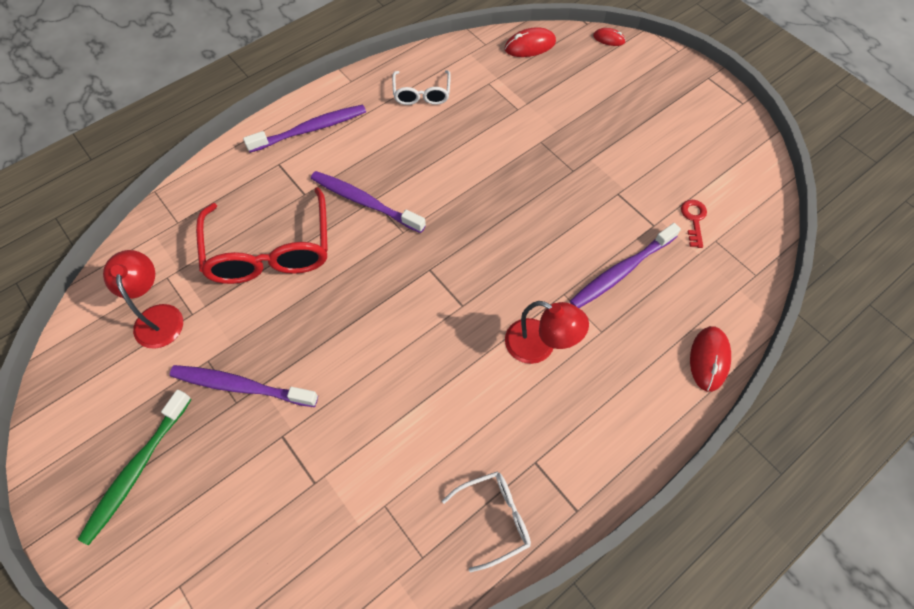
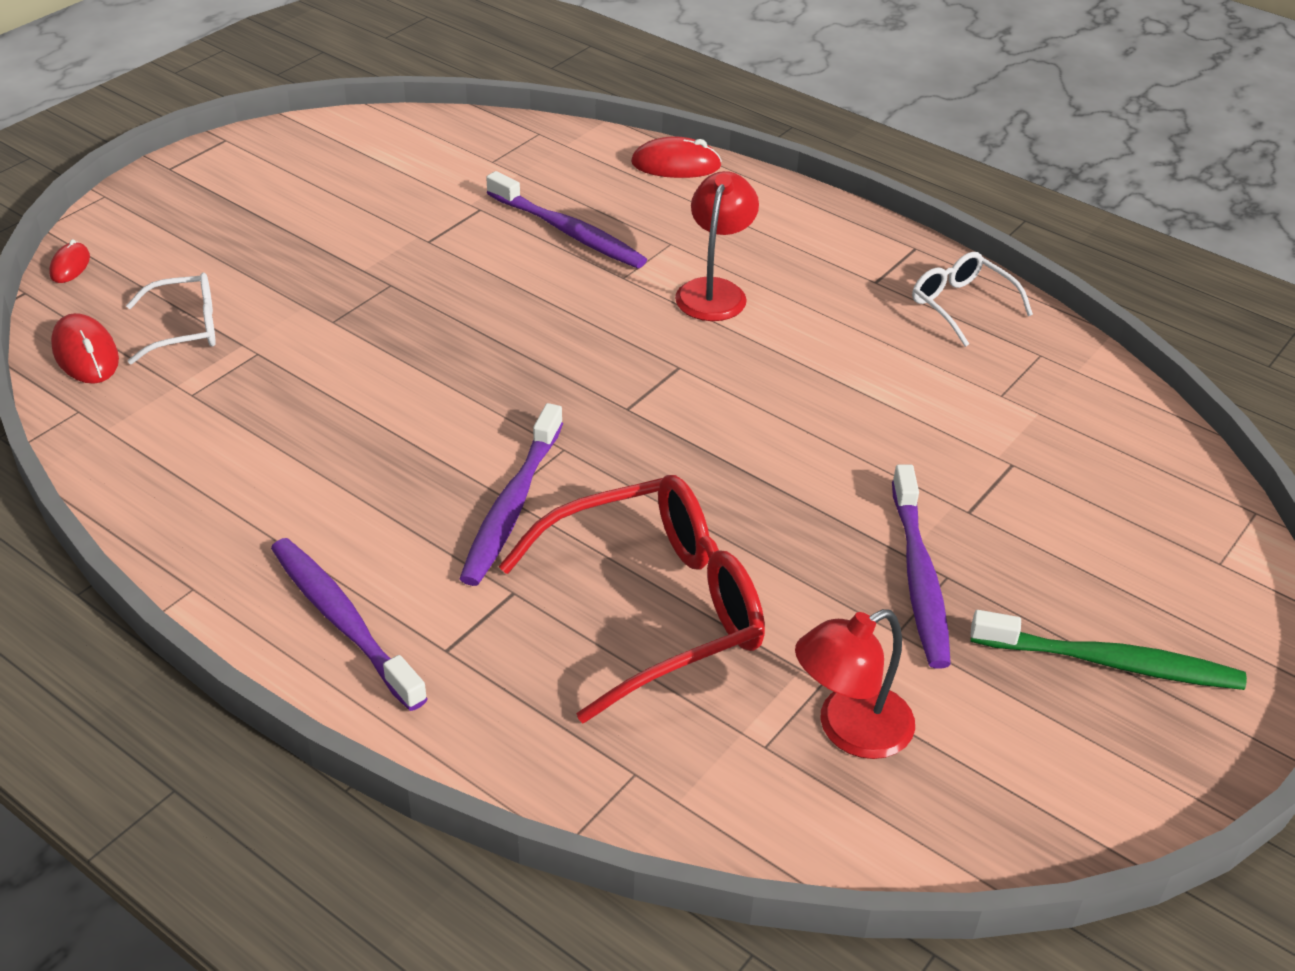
camera: 105 degrees left, 20 degrees down
(422, 94) = (227, 476): white glasses -> white glasses (186, 329)
(694, 220) = (461, 177): red key -> none

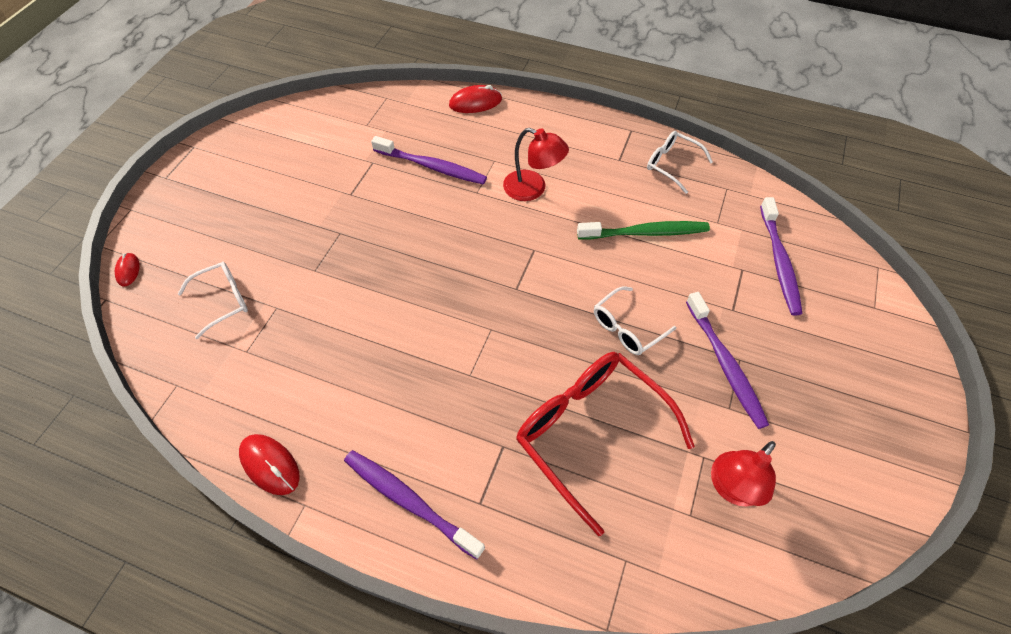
camera: 15 degrees left, 15 degrees up
(85, 354) = (164, 338): red mouse -> red mouse (270, 465)
(511, 506) = (477, 381): purple toothbrush -> purple toothbrush (779, 262)
(656, 608) = (590, 432): red glasses -> red glasses turned 90 degrees counterclockwise
(714, 291) = (533, 189): red lamp -> red lamp turned 120 degrees clockwise
(779, 495) = (627, 328): none -> white glasses
(1111, 663) = (848, 394): green toothbrush -> green toothbrush (645, 233)

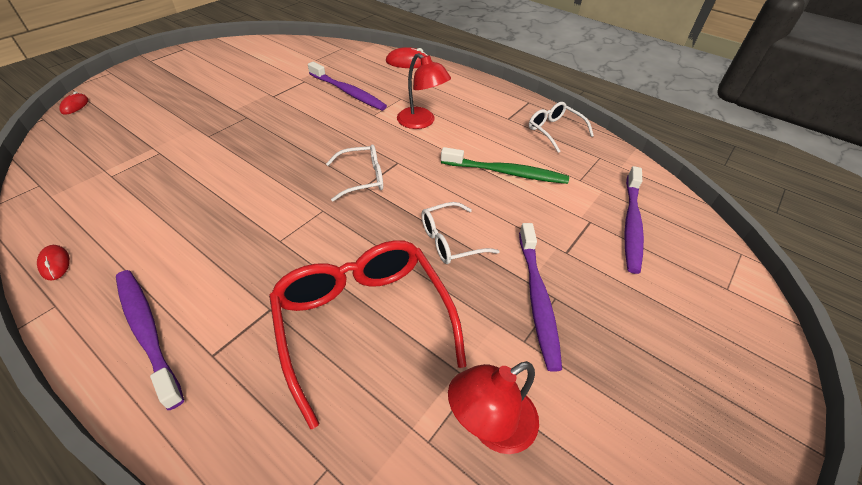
camera: 15 degrees right, 10 degrees down
(223, 300) = (124, 139): white glasses -> white glasses (362, 178)
(270, 465) = (55, 264): red mouse -> red mouse, size x0.61

